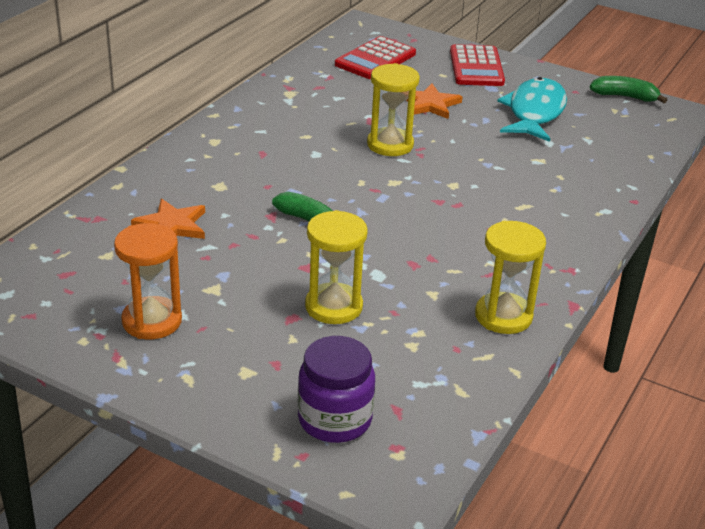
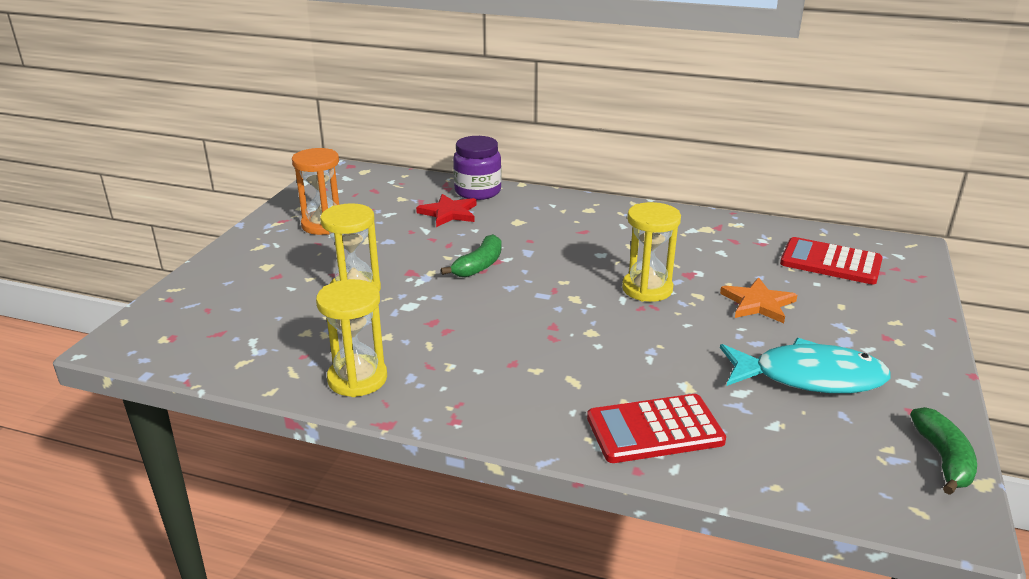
camera: 80 degrees right, 5 degrees down
(172, 225) = (449, 213): orange star -> red star
(335, 420) = (208, 307): purple jar -> purple jar (477, 191)
(476, 67) = (889, 326): red calculator -> red calculator (654, 430)

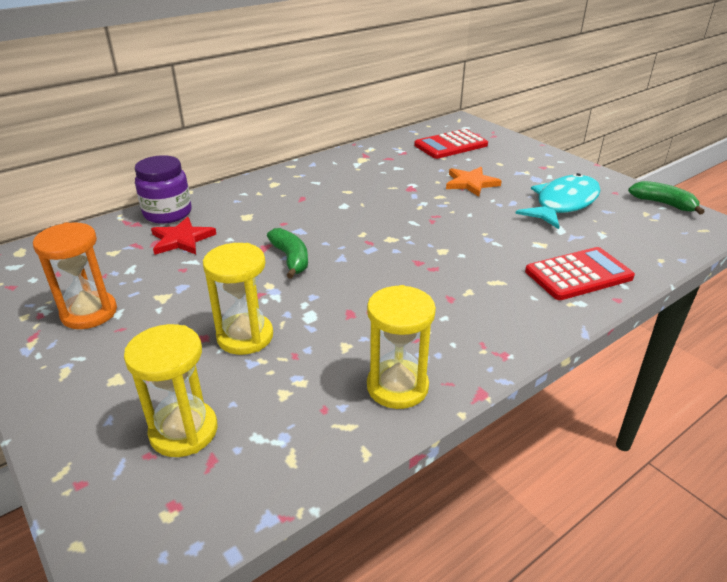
camera: 55 degrees left, 5 degrees up
(647, 289) = (411, 209): yellow hourglass -> yellow hourglass (183, 431)
(654, 430) = (578, 275): red calculator -> red calculator turned 135 degrees counterclockwise

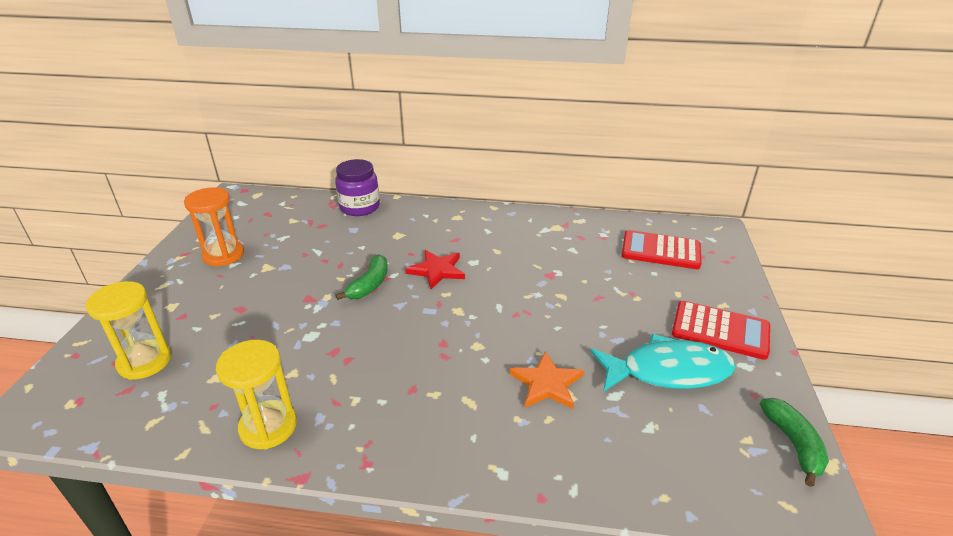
camera: 45 degrees right, 0 degrees up
(182, 239) = (337, 232): red star -> red star (437, 270)
(245, 336) = (258, 324): yellow hourglass -> none
(471, 183) = (611, 298): orange star -> orange star (547, 383)
(578, 275) = (549, 447): red calculator -> red calculator (720, 330)

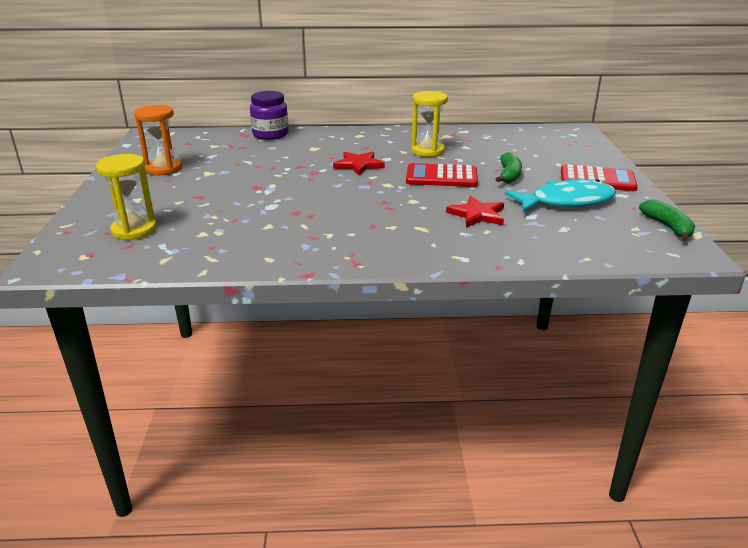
camera: 10 degrees left, 5 degrees down
(268, 427) = (266, 253): yellow hourglass -> yellow hourglass (427, 151)
(369, 285) = (305, 176): green banana -> green banana (509, 175)
(547, 383) = (477, 215): orange star -> red star
(660, 251) = (536, 143): red calculator -> red calculator (441, 177)

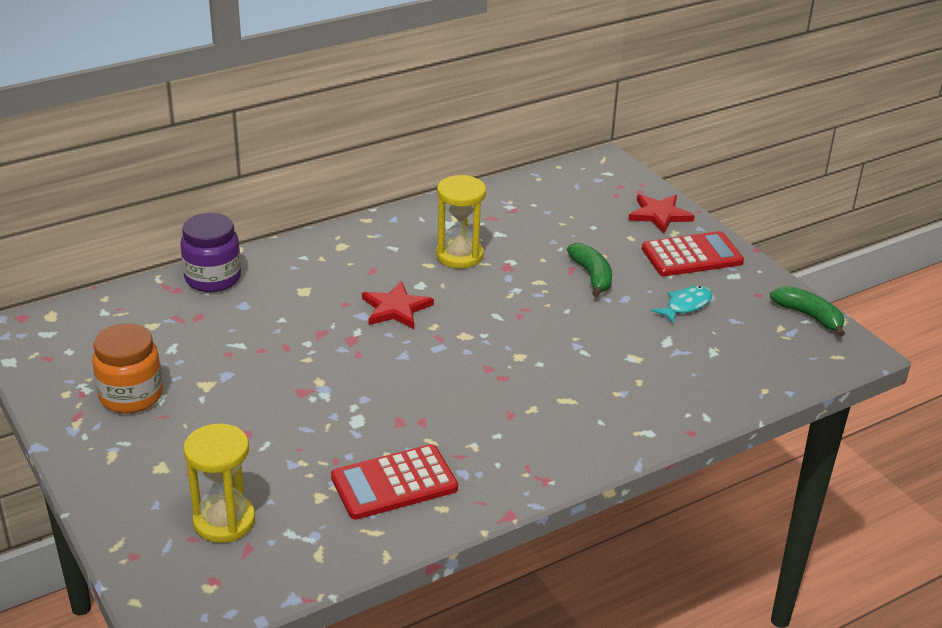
camera: 30 degrees left, 5 degrees up
(163, 169) = (131, 396): orange hourglass -> orange jar
(441, 177) = (517, 302): red calculator -> red calculator (394, 483)
(477, 215) = (609, 358): red star -> red star (659, 215)
(566, 202) = (686, 305): turquoise fish -> turquoise fish, size x0.52

